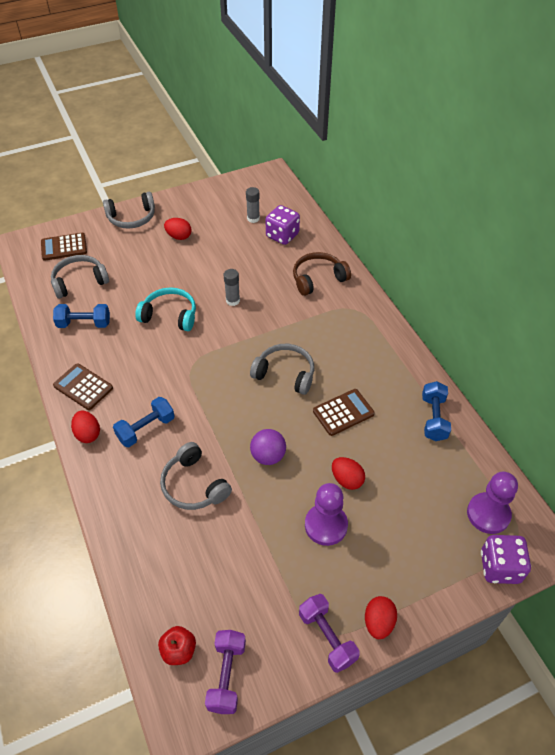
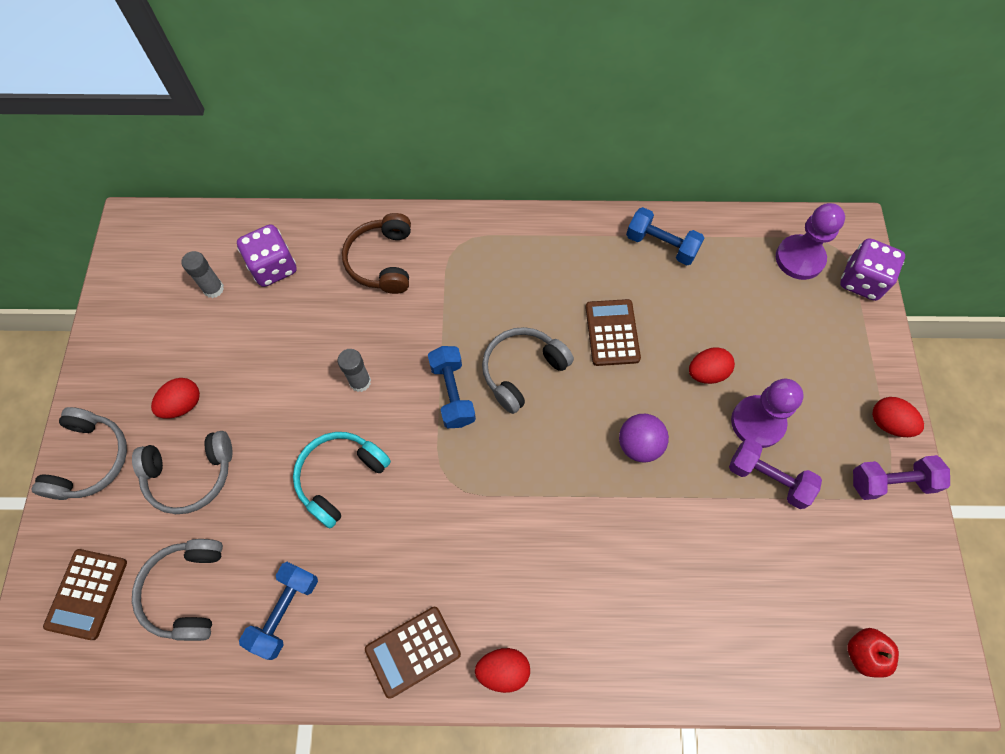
camera: 65 degrees left, 15 degrees up
(146, 429) = (531, 583): blue dumbbell -> blue dumbbell (452, 393)
(193, 485) = (646, 552): grey headphones -> grey headphones (190, 475)
(226, 675) = (907, 609): purple dumbbell -> purple dumbbell (768, 478)

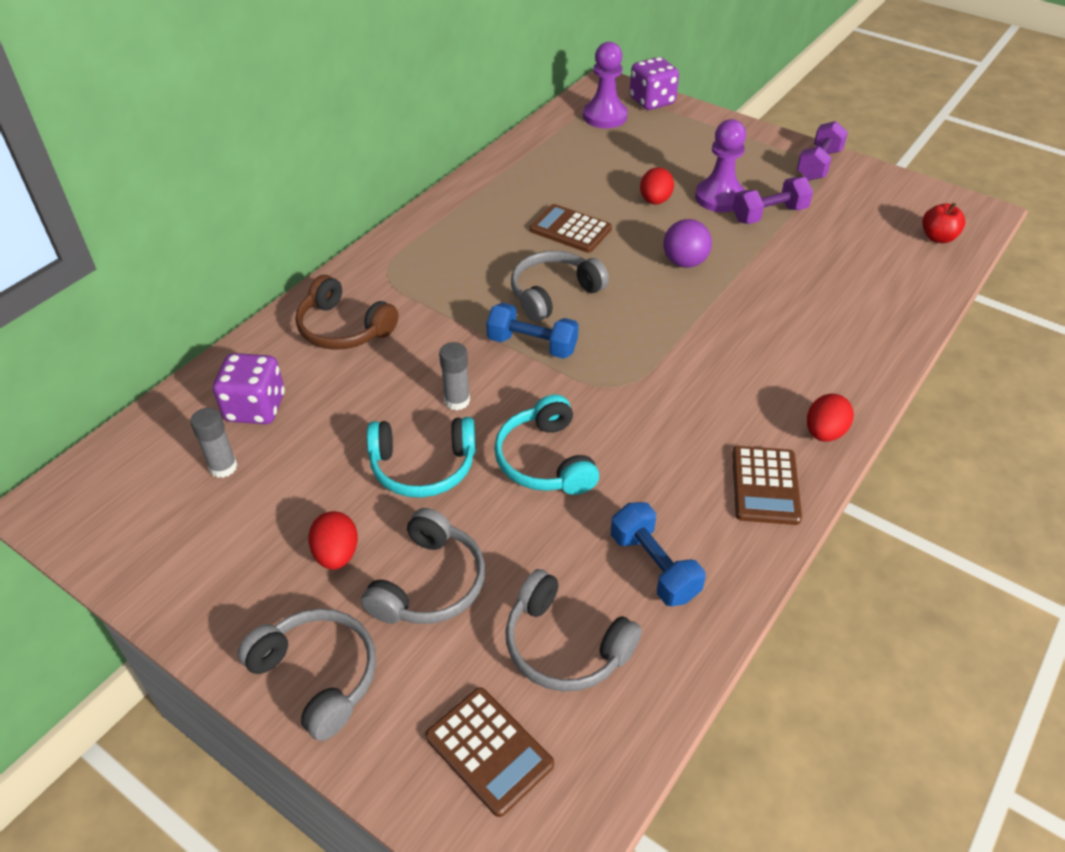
camera: 55 degrees left, 20 degrees down
(285, 403) = (423, 467): none -> turquoise headphones
(522, 371) = (553, 294): grey headphones -> grey headphones turned 60 degrees clockwise
(661, 245) = (519, 169): blue dumbbell -> none
(888, 423) = (773, 144): red egg -> none

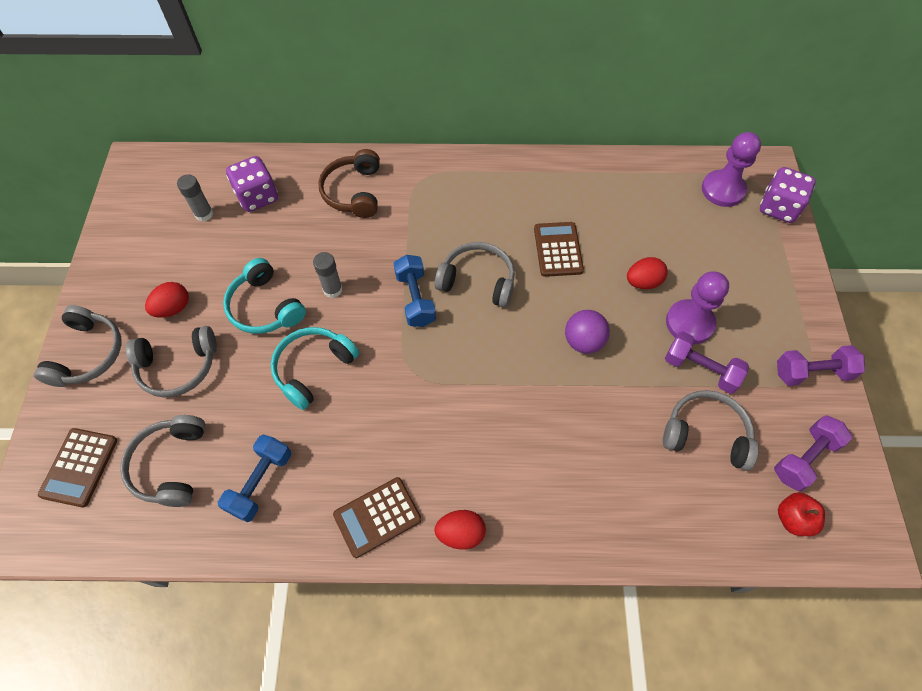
camera: 55 degrees right, 15 degrees up
(832, 242) = (706, 434): none -> grey headphones
(890, 206) = (804, 458): none -> purple dumbbell

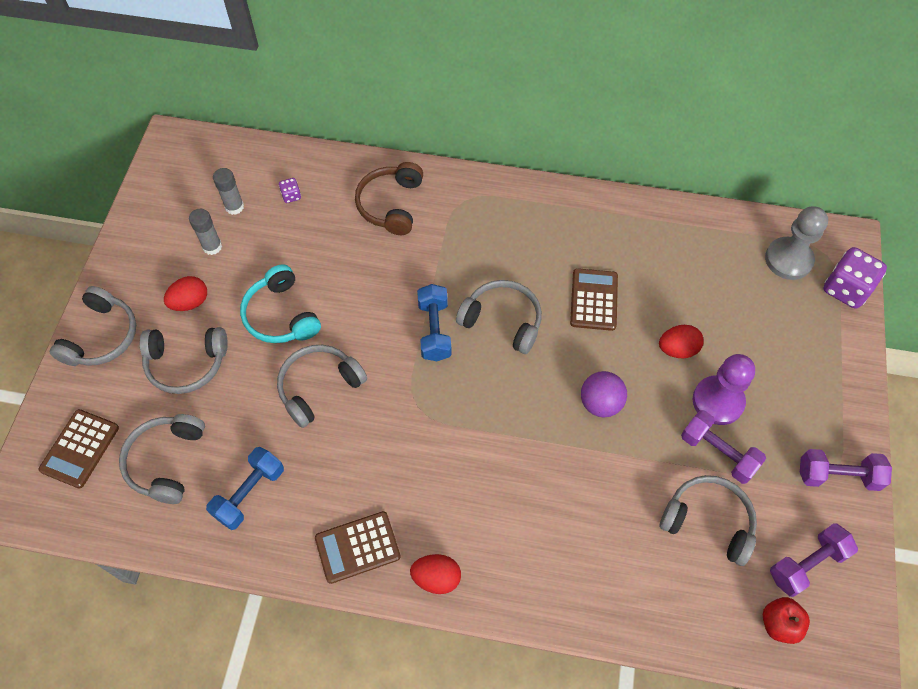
camera: 10 degrees right, 0 degrees up
(257, 197) = (291, 196): purple dice -> purple dice, size x0.46
(313, 368) = (319, 387): turquoise headphones -> grey headphones
(332, 289) = (352, 307): grey glue stick -> grey glue stick (212, 246)
(723, 190) = (788, 260): purple pawn -> grey pawn

